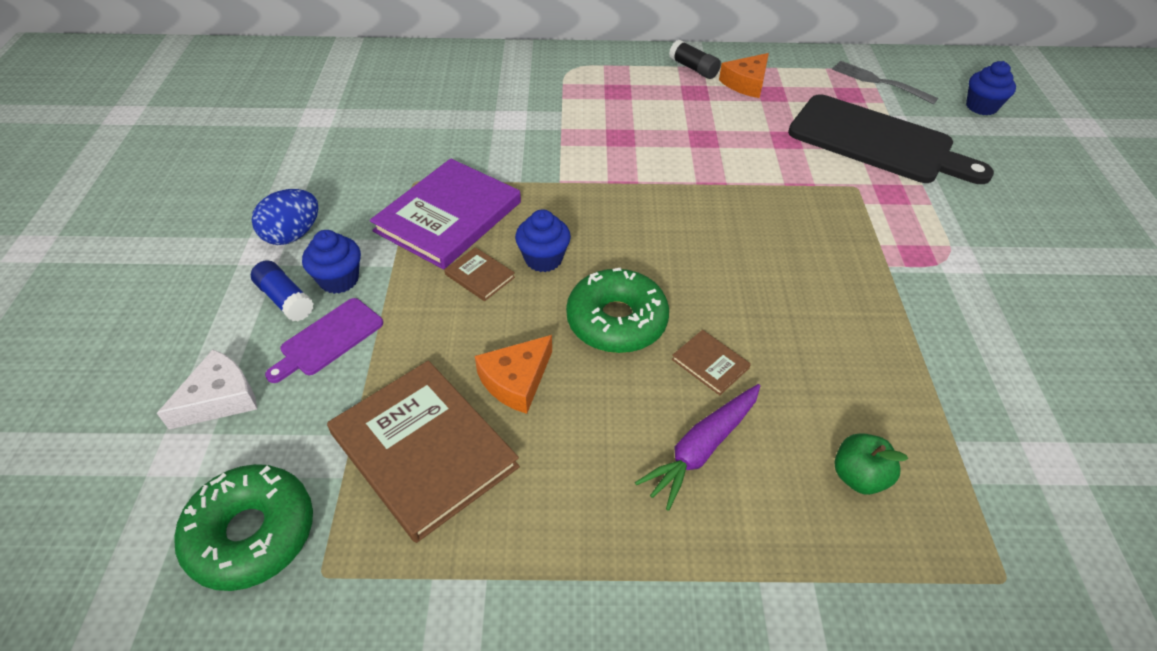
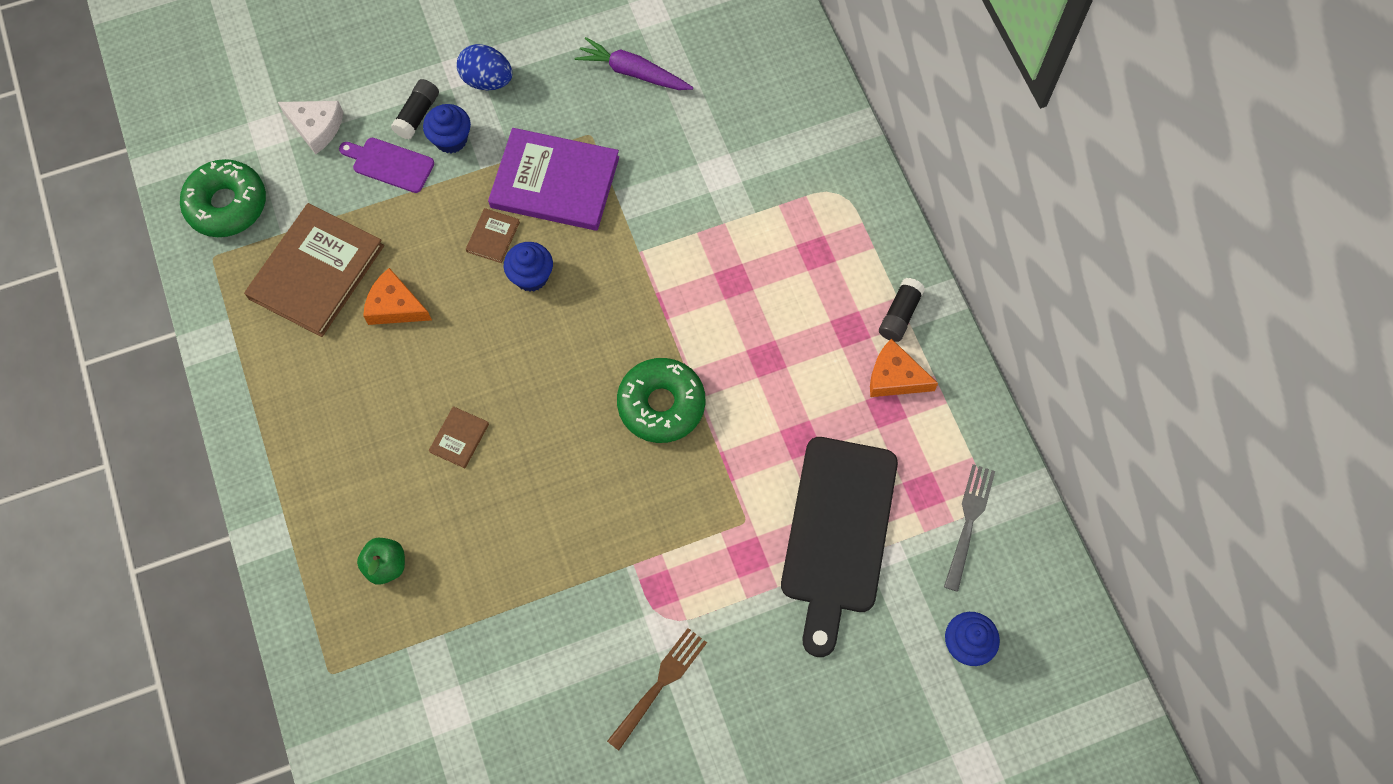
camera: 70 degrees right, 20 degrees up
(285, 299) = (417, 115): blue glue stick -> black glue stick
(616, 321) = (480, 356): green donut -> green donut (661, 404)
(701, 449) = (375, 451): purple carrot -> purple carrot (633, 72)
(1018, 279) = (659, 685): none -> brown fork

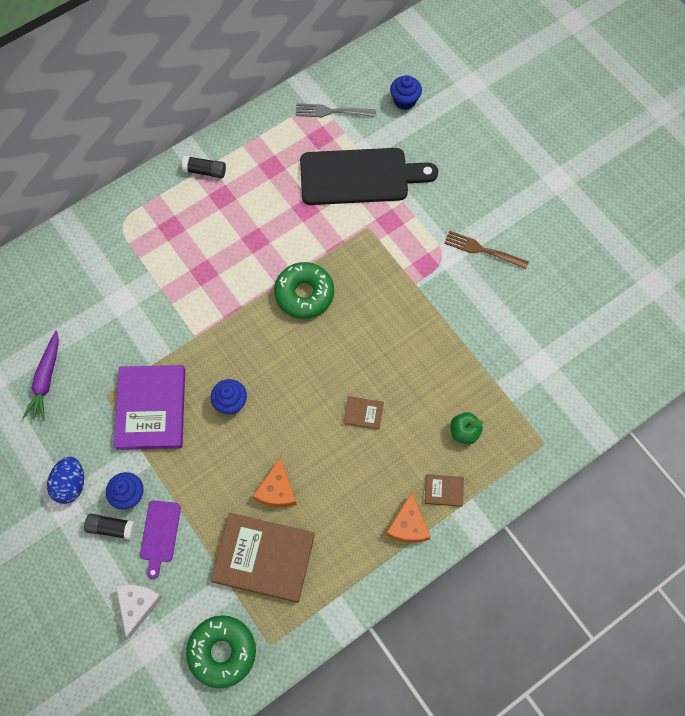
camera: 105 degrees left, 0 degrees up
(493, 237) = (205, 438): brown book -> brown book (444, 490)
(895, 377) = (249, 166): orange cheese -> orange cheese (408, 525)

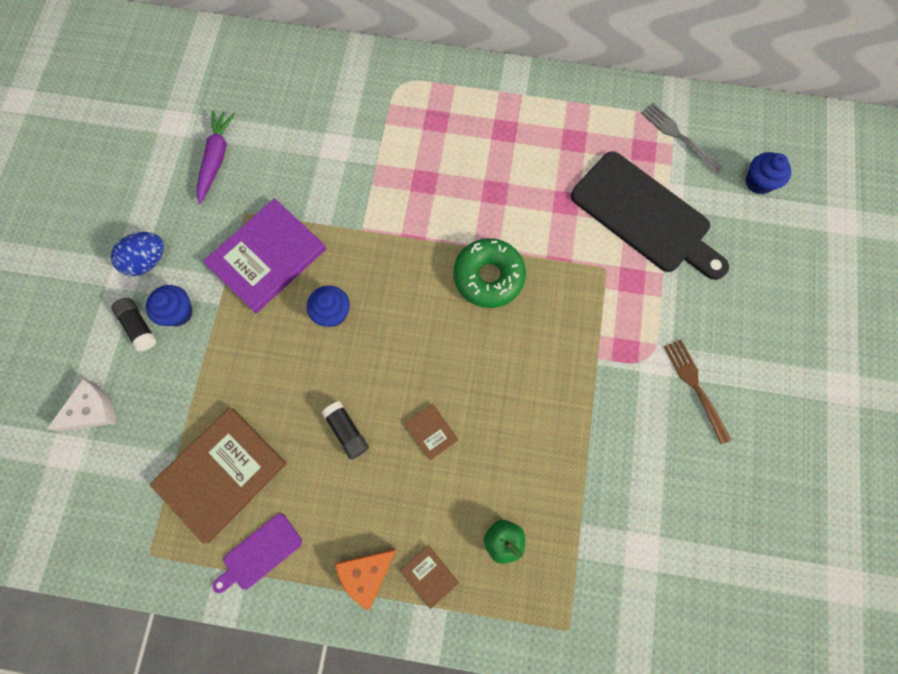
camera: 45 degrees right, 5 degrees up
(46, 379) = (216, 159): purple carrot -> purple carrot turned 135 degrees clockwise
(160, 534) = (166, 369): purple cutting board -> purple cutting board (259, 553)
(205, 171) = (512, 96): black glue stick -> black glue stick (347, 431)
(222, 652) = (109, 519): green donut -> none
(263, 558) = (221, 474): brown book -> brown book turned 75 degrees clockwise
(277, 490) = (292, 426): orange cheese -> none

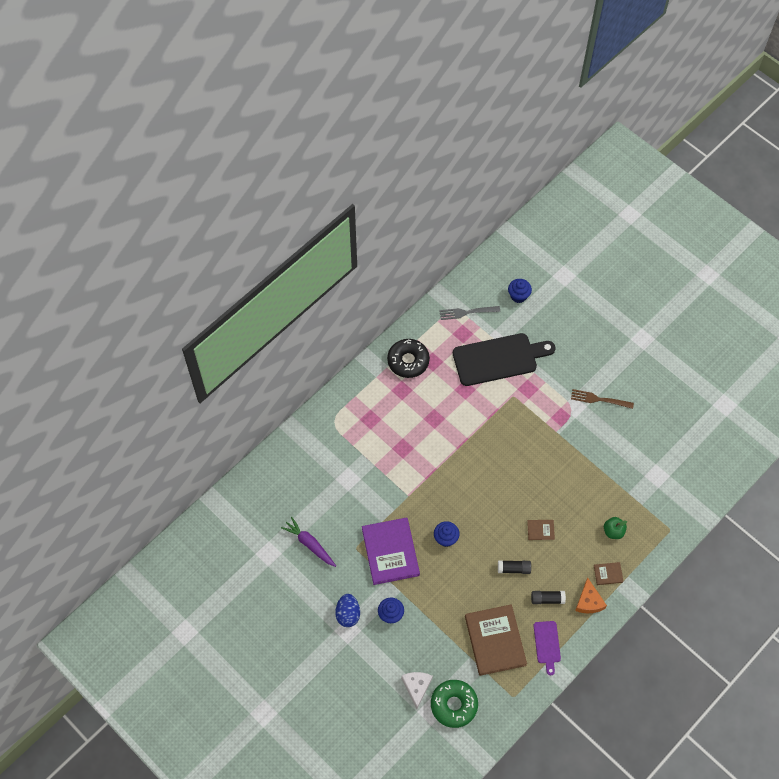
camera: 55 degrees left, 10 degrees down
(139, 327) = (385, 639): black glue stick -> black glue stick (547, 599)
(488, 277) = (479, 452): green donut -> green donut (454, 705)
(551, 112) = (408, 361): none -> black donut

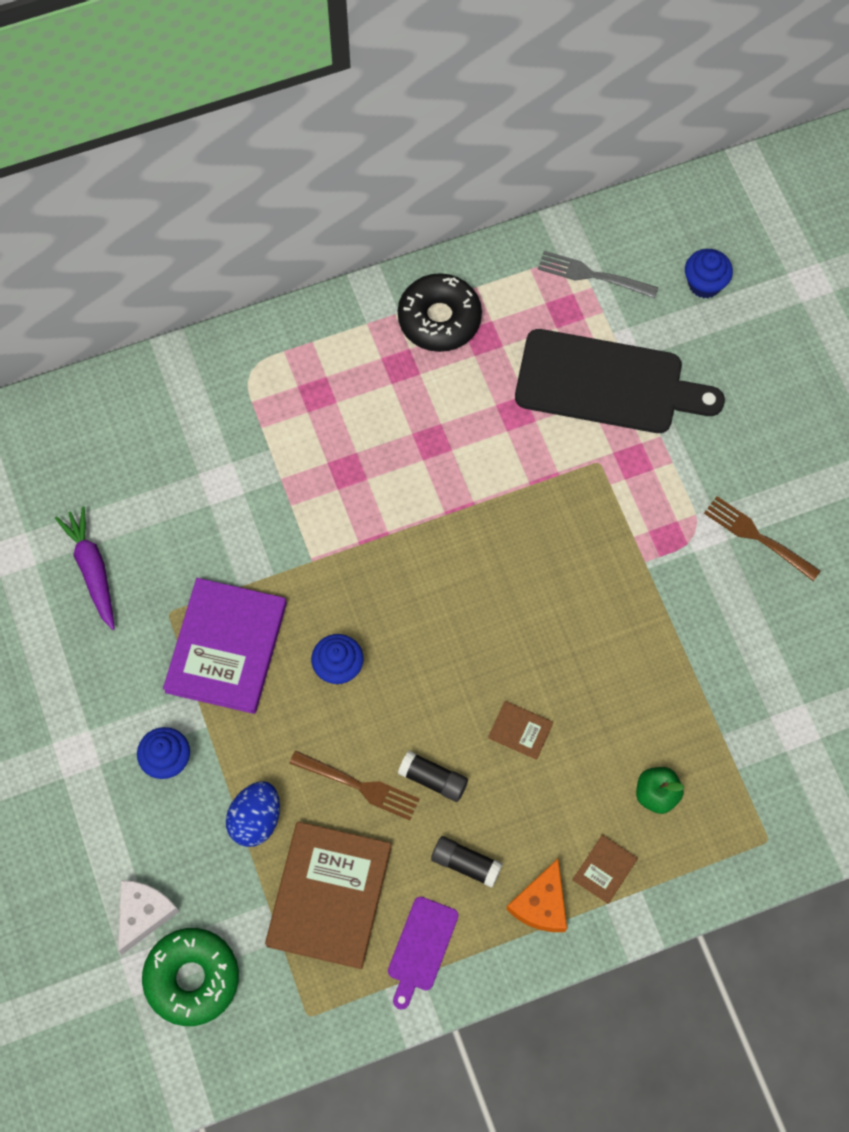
camera: 25 degrees right, 5 degrees up
(348, 614) = (92, 725): blue egg -> blue egg (255, 820)
(482, 586) = (359, 786): none -> brown fork
(608, 574) = (605, 869): brown book -> brown book turned 75 degrees counterclockwise

